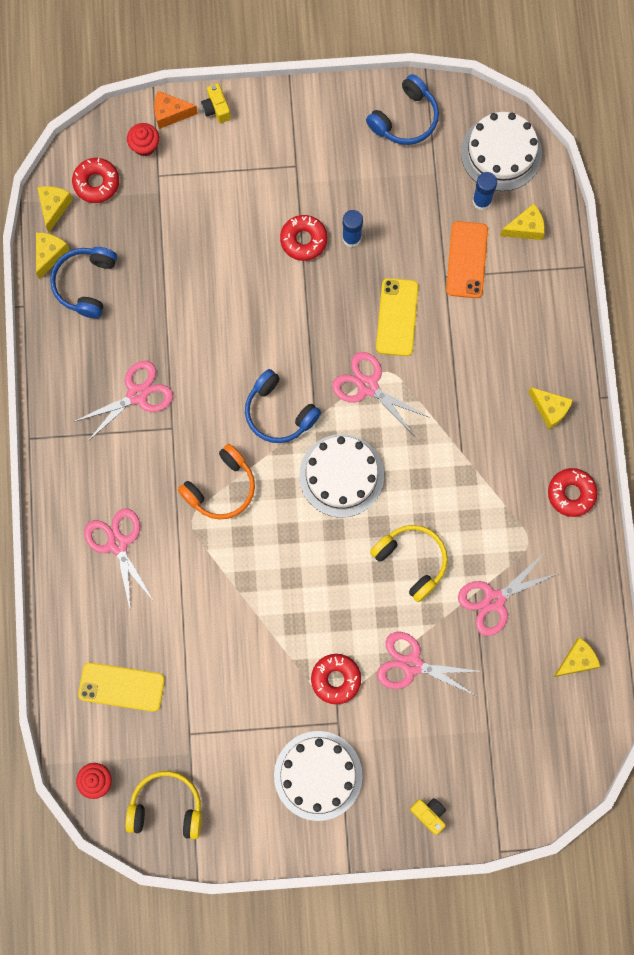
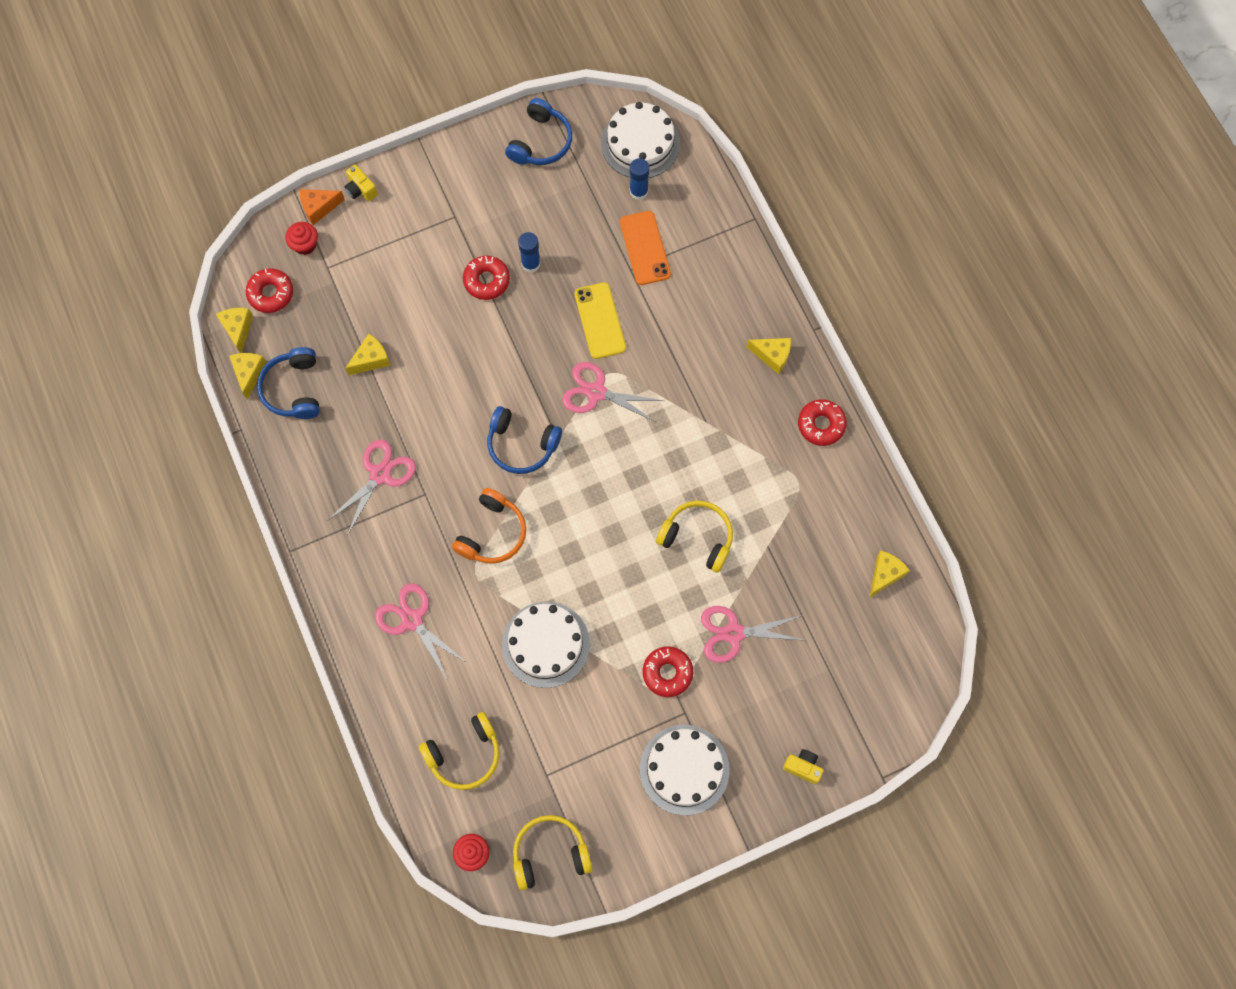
camera: 20 degrees left, 5 degrees down
(121, 687) = (464, 754): yellow phone -> yellow headphones
(341, 475) = (602, 482): white cake -> white cake (545, 644)
(494, 600) = (788, 546): pink scissors -> none
(525, 228) = (688, 202): yellow cheese -> yellow cheese (371, 359)

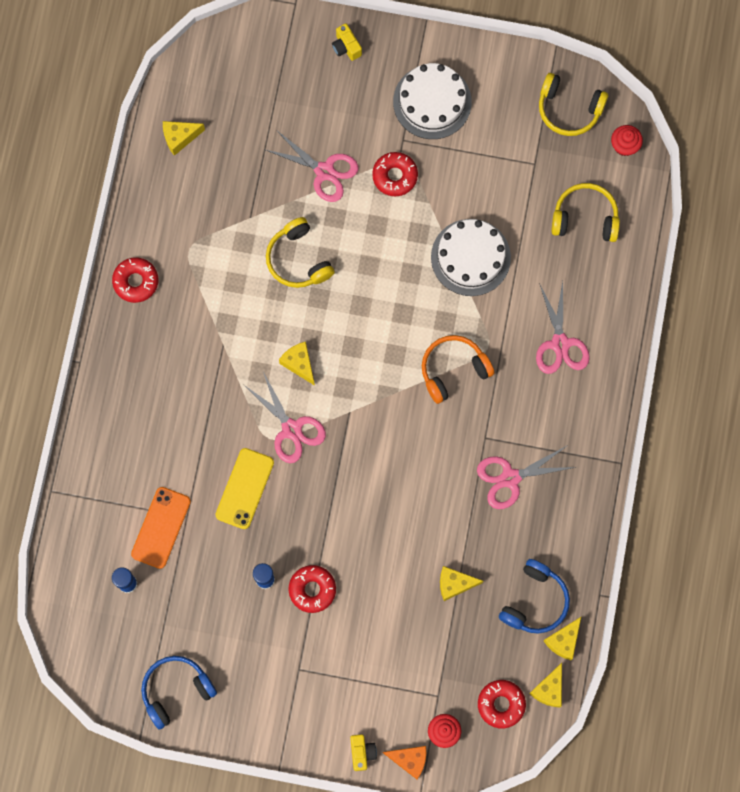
camera: 145 degrees left, 5 degrees up
(521, 445) = (381, 426): blue headphones -> none
(640, 143) = (92, 628): white cake -> none
(772, 356) = (129, 363): yellow cheese -> yellow cheese (299, 364)

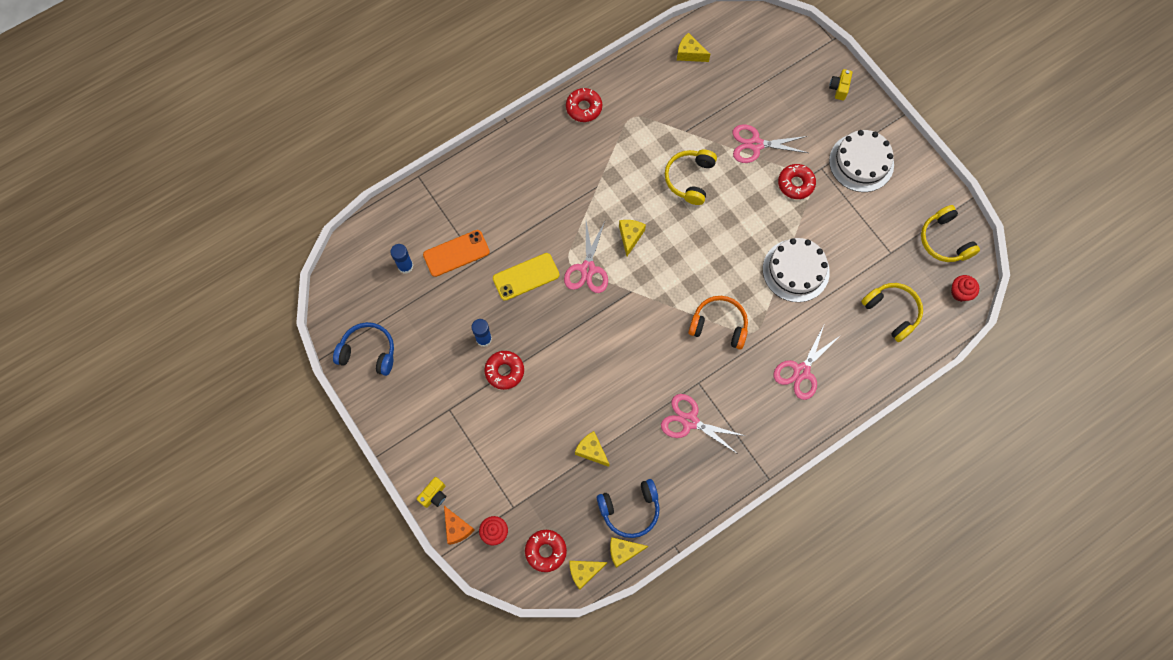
camera: 45 degrees right, 5 degrees down
(324, 171) = (755, 144): pink scissors -> pink scissors turned 105 degrees clockwise

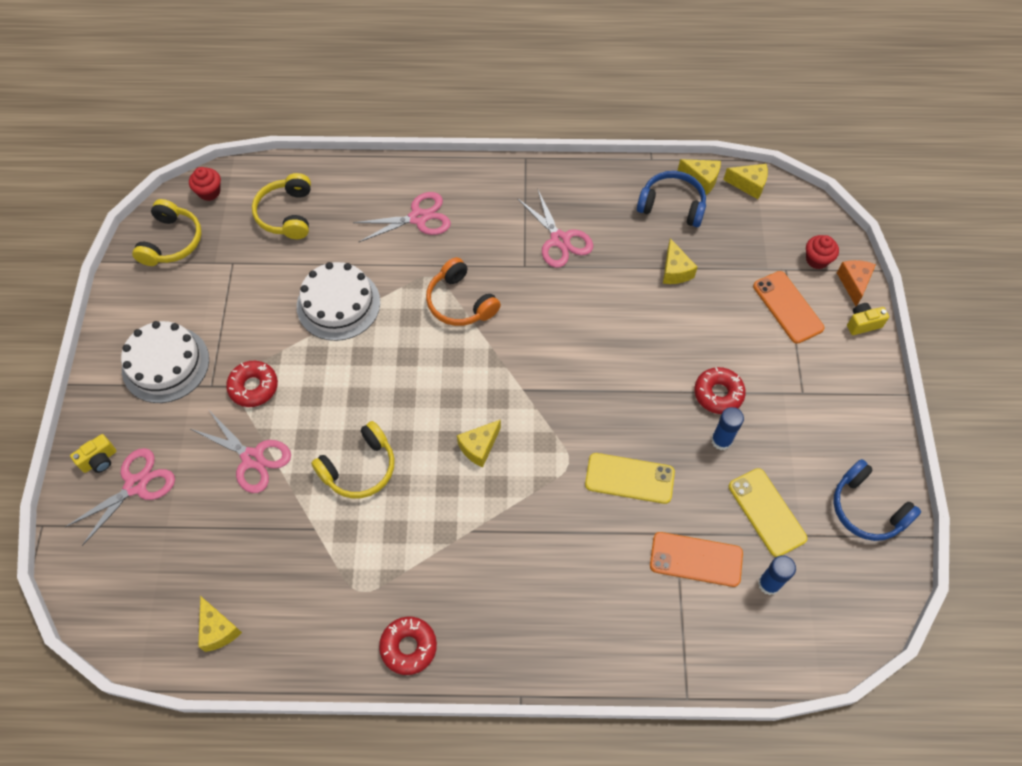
camera: 145 degrees left, 10 degrees down
(429, 309) = (766, 512): none -> yellow phone
(494, 473) = (787, 307): none -> orange phone
(546, 551) = (775, 219): red donut -> none
(587, 269) = (553, 442): pink scissors -> pink scissors (136, 485)

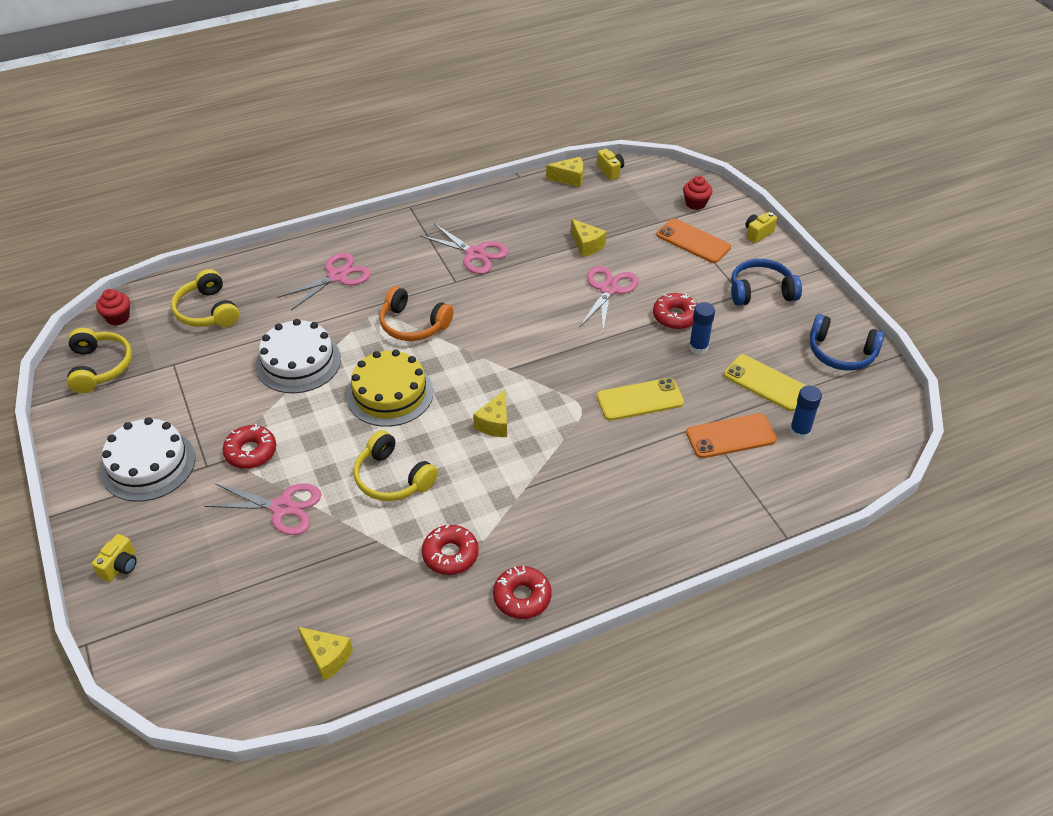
camera: 25 degrees left, 15 degrees down
(136, 485) = (172, 573): pink scissors -> pink scissors (608, 289)
(359, 468) = (392, 478): yellow headphones -> yellow headphones turned 105 degrees clockwise
(369, 573) = (450, 555): none -> red donut
(401, 373) = (390, 393): none -> yellow cake
(672, 206) = (556, 203): blue headphones -> blue headphones (761, 291)
(749, 185) = (610, 171): yellow cheese -> yellow camera
(853, 283) = (734, 210): orange cheese -> none

